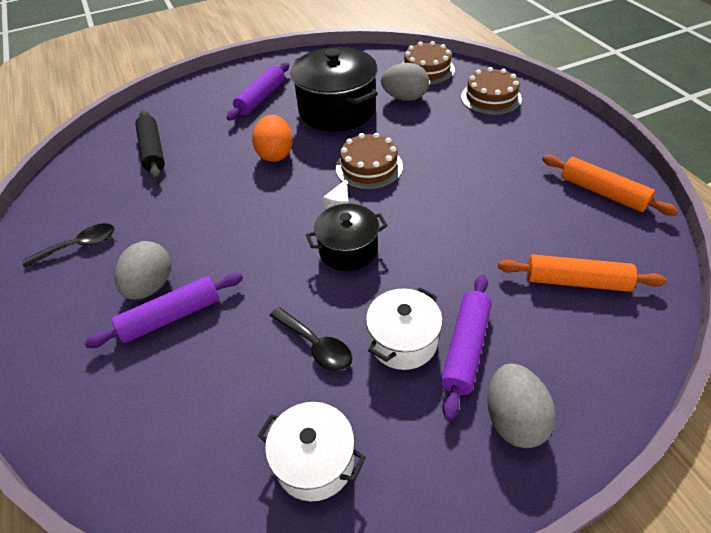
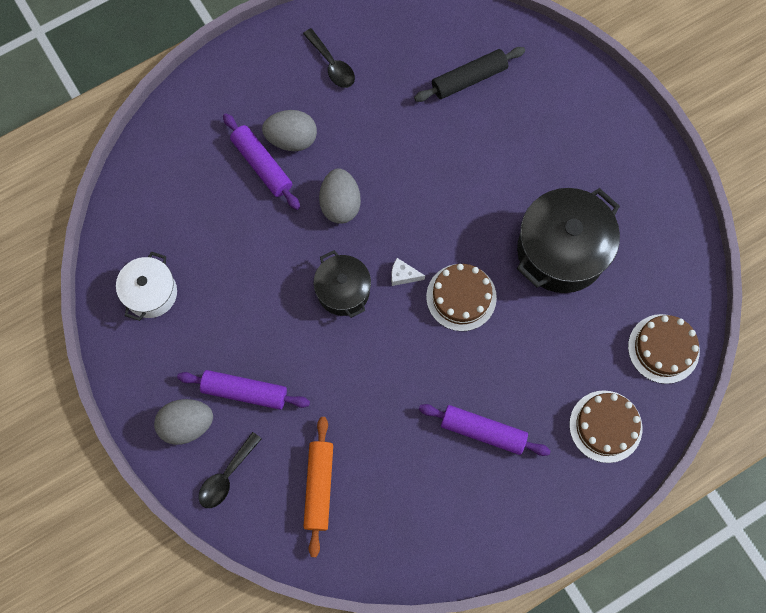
camera: 80 degrees right, 25 degrees up
(261, 98) = (578, 163): purple rolling pin -> purple rolling pin (483, 432)
(275, 154) = (475, 201): orange egg -> none
(315, 345) = (241, 279): black spoon -> black spoon (226, 476)
(403, 341) = (249, 344): white pot -> none
(405, 98) = (595, 325): grey egg -> grey egg (340, 204)
(602, 193) = (439, 530): orange rolling pin -> none

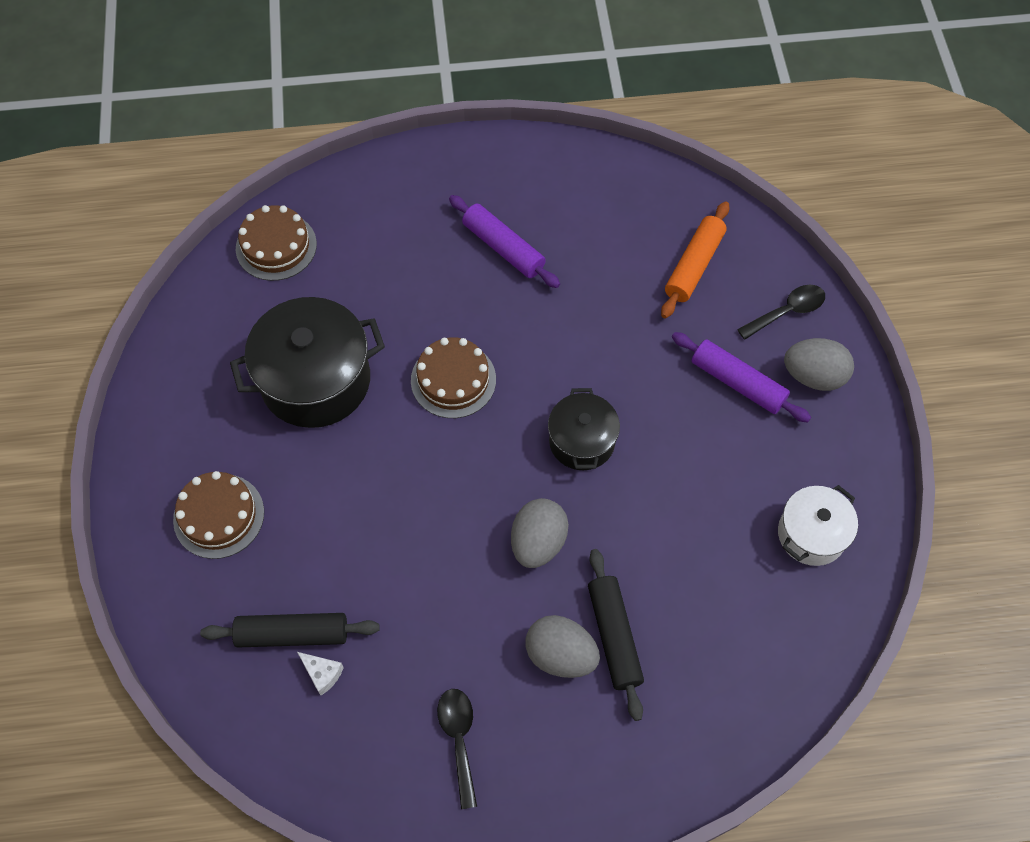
camera: 155 degrees left, 10 degrees down
(262, 165) = (614, 636): purple rolling pin -> black rolling pin
(403, 275) = (505, 429): white cheese -> white cheese (322, 674)
(605, 426) = (380, 205): brown cake -> brown cake (219, 516)

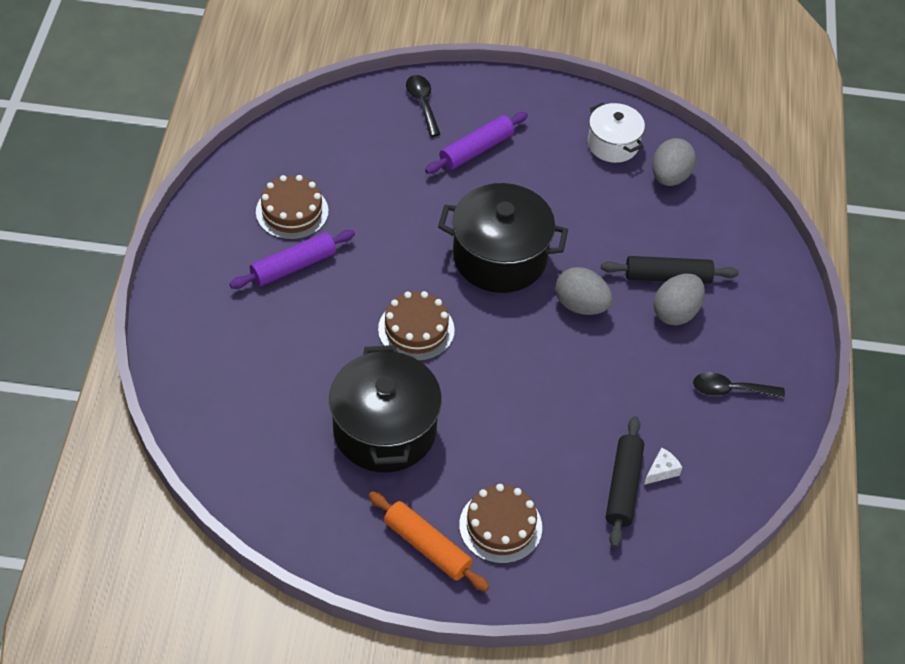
camera: 80 degrees left, 10 degrees down
(276, 246) = (224, 438): brown cake -> brown cake (292, 211)
(582, 441) = (499, 257): black pot -> black pot, size x1.71
(693, 266) = (359, 147): orange rolling pin -> orange rolling pin (427, 547)
(813, 376) = (484, 105): grey egg -> grey egg (670, 177)

